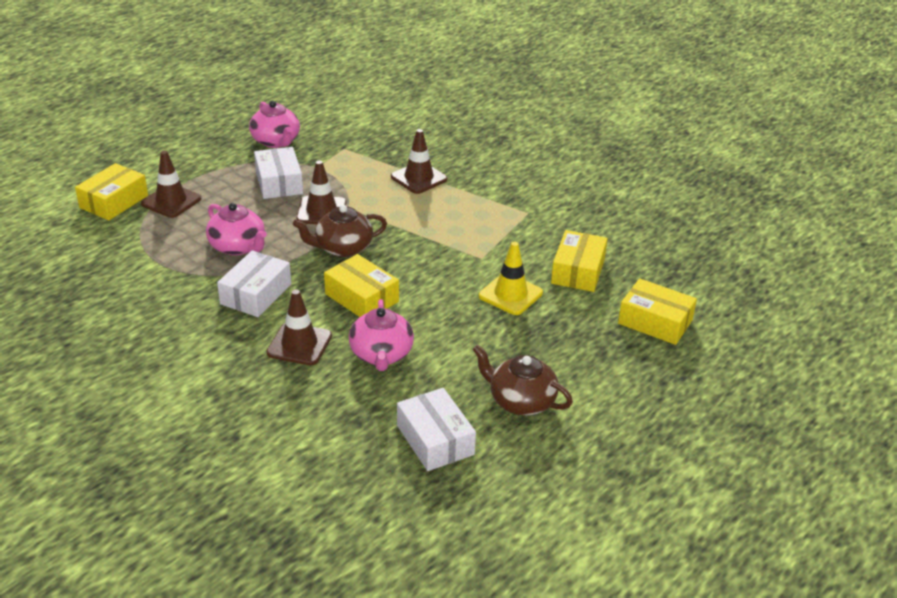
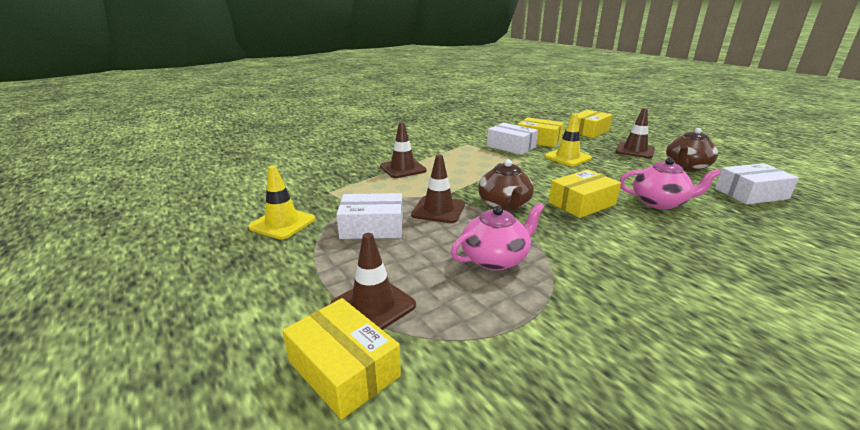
camera: 75 degrees left, 10 degrees down
(256, 294) = (586, 253): white box -> white box (511, 146)
(276, 141) = (282, 223): pink teapot -> yellow traffic cone
(299, 344) = (663, 235): brown traffic cone -> brown traffic cone (635, 150)

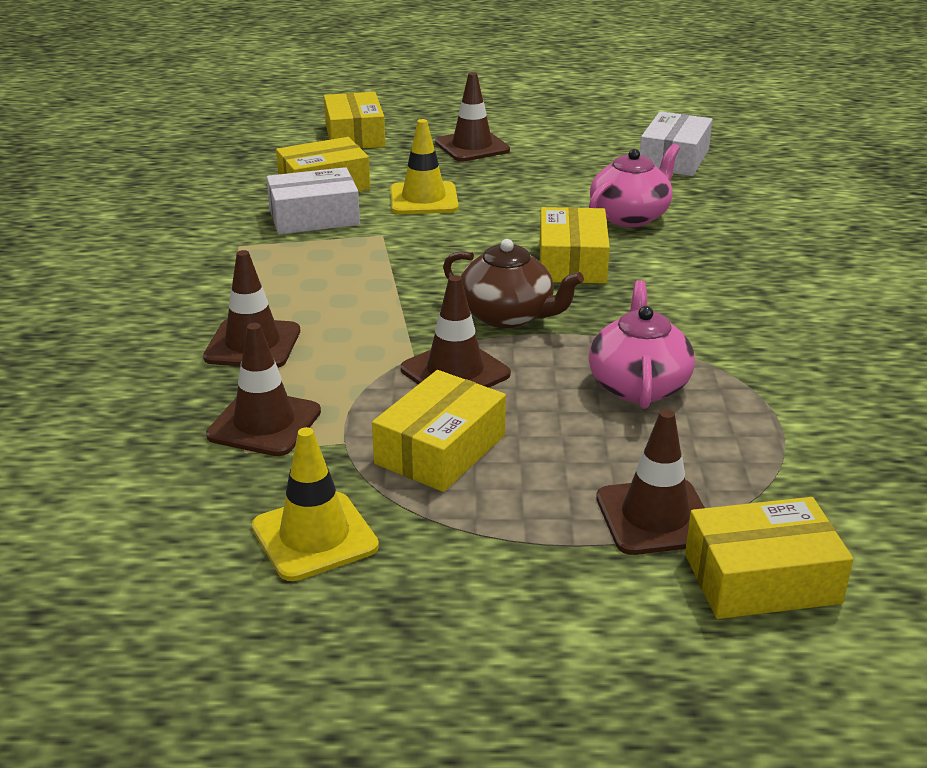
camera: 55 degrees left, 5 degrees up
(351, 188) = (264, 423): none -> brown traffic cone
(372, 227) = (440, 449): white box -> yellow box
(686, 166) = (565, 147): brown teapot -> none

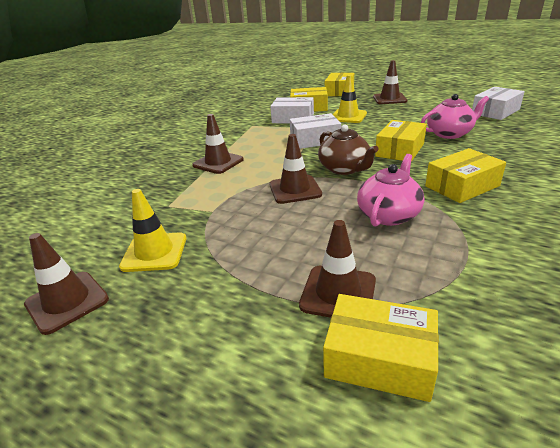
camera: 30 degrees right, 0 degrees up
(264, 423) = (188, 195): brown traffic cone -> brown traffic cone (67, 302)
(403, 263) = (315, 140): none -> white box
(440, 449) = (253, 224): yellow box -> yellow box (462, 186)

